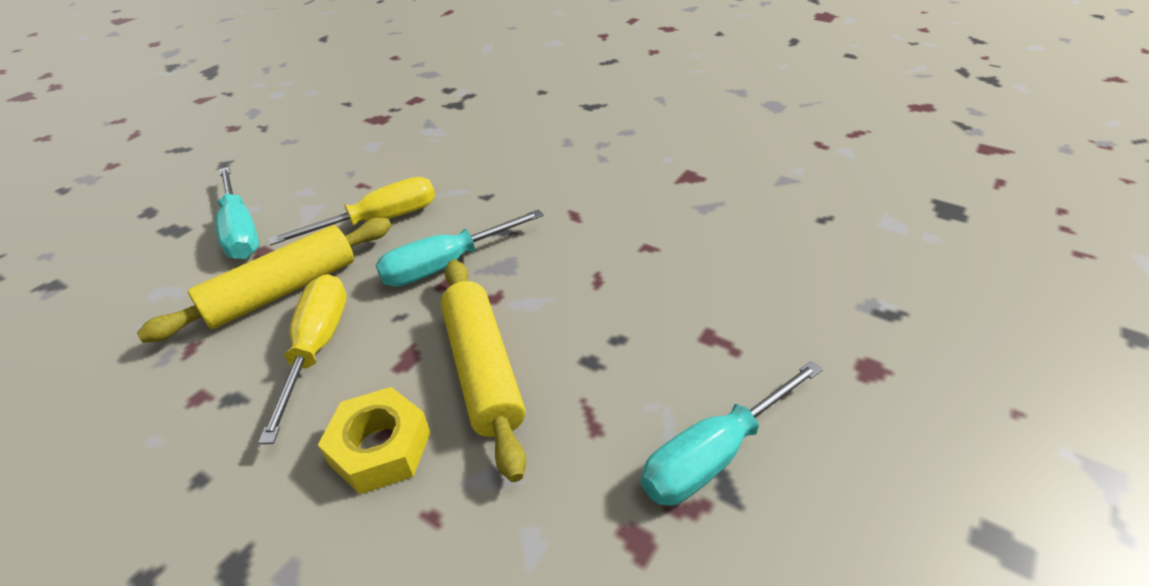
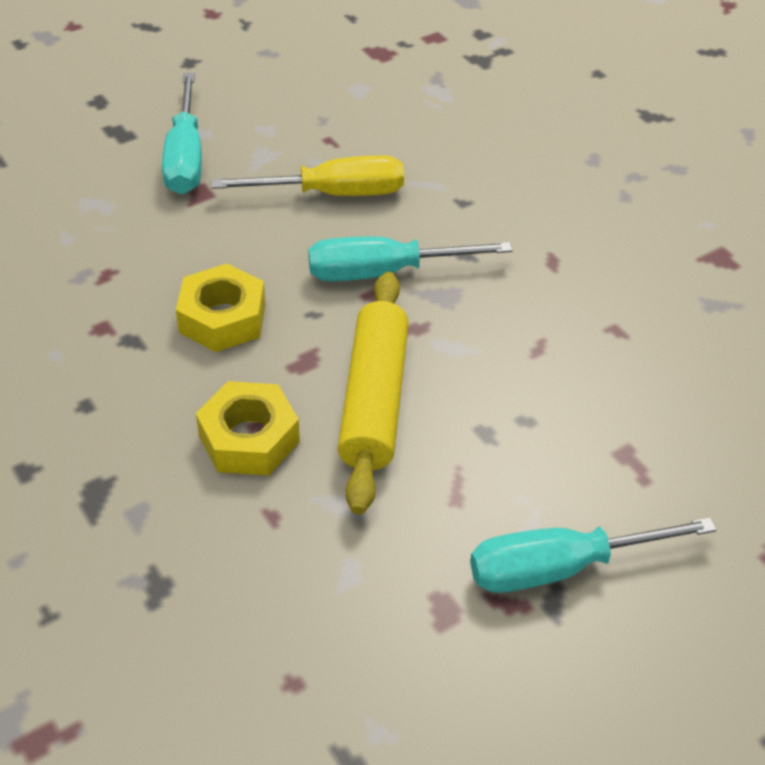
camera: 20 degrees right, 5 degrees up
(283, 290) = (208, 243): yellow rolling pin -> none
(317, 348) = (223, 318): yellow screwdriver -> yellow nut

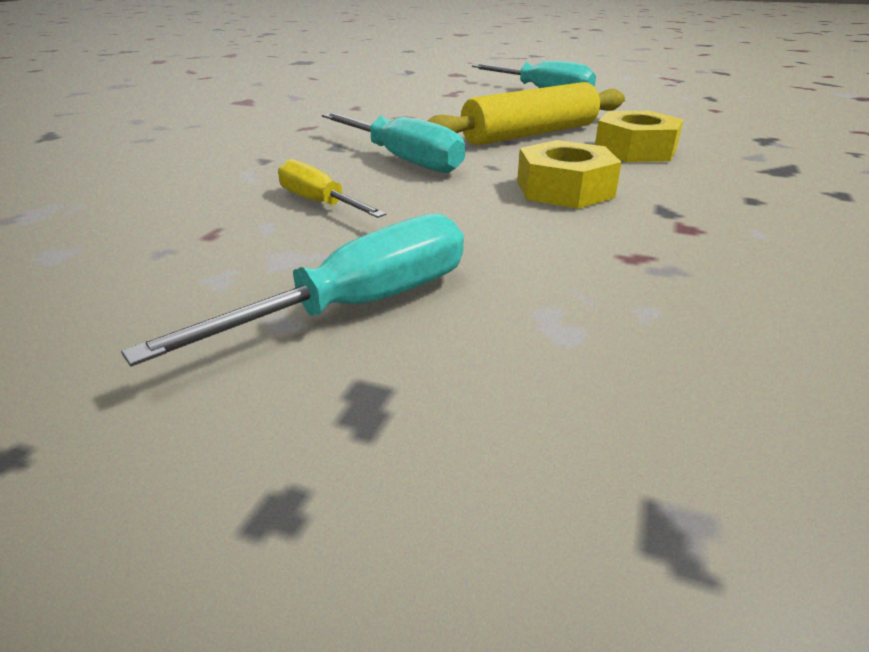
camera: 125 degrees left, 15 degrees down
(332, 194) = (319, 203): yellow screwdriver -> yellow screwdriver, size x0.66

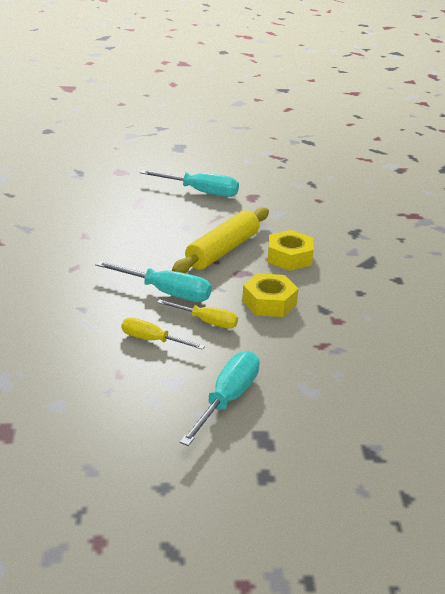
camera: 25 degrees left, 0 degrees up
(433, 195) = (206, 321): none -> yellow screwdriver

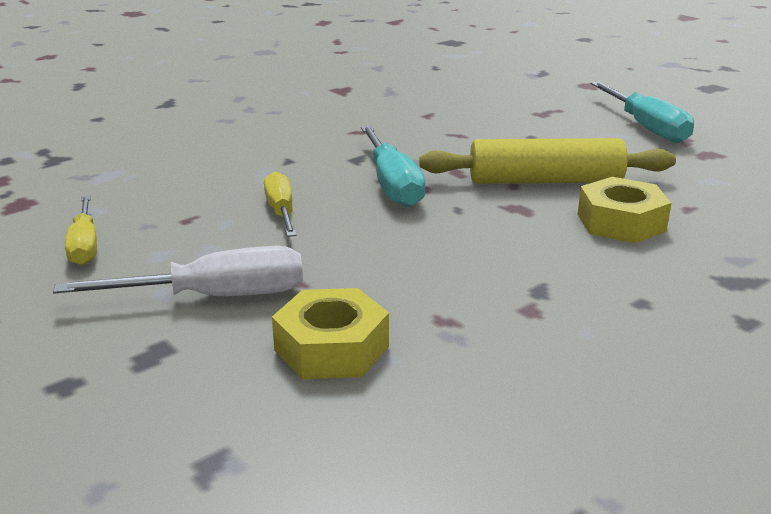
camera: 55 degrees right, 5 degrees down
(206, 321) = (370, 226): yellow screwdriver -> yellow screwdriver (85, 245)
(227, 399) = (215, 297): turquoise screwdriver -> white screwdriver
(269, 302) = (483, 247): yellow nut -> yellow nut (331, 348)

